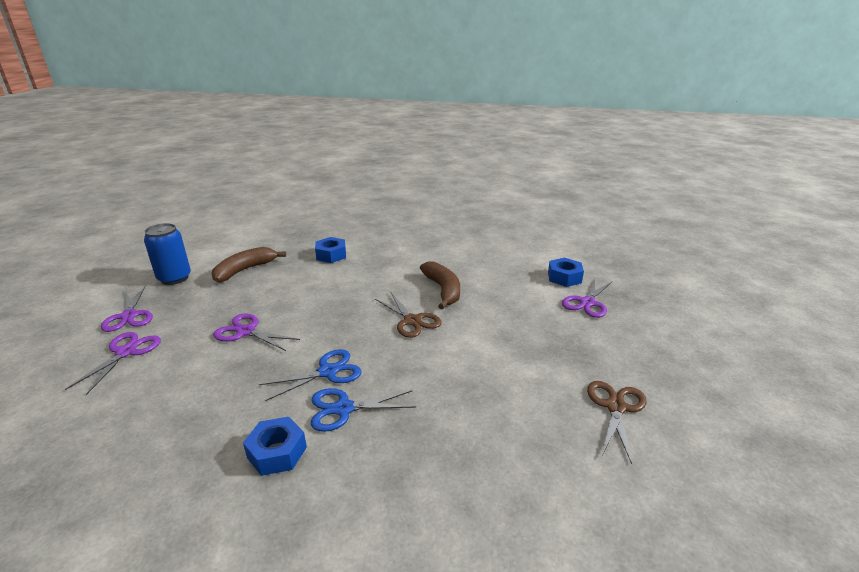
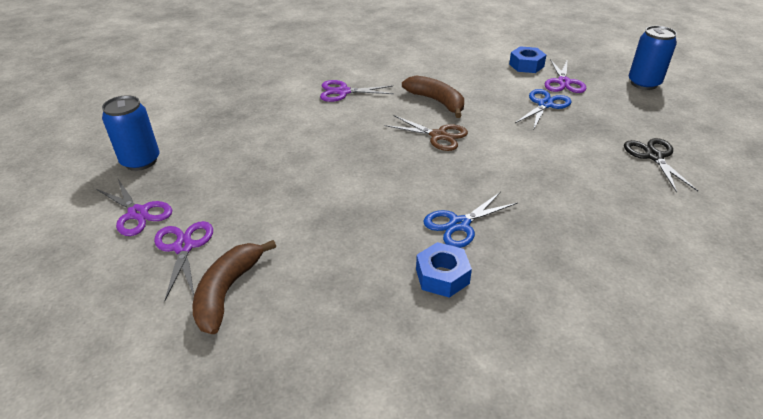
camera: 25 degrees left, 10 degrees up
(245, 270) = (215, 132): brown banana -> brown banana (228, 291)
(246, 331) = (291, 190): purple scissors -> purple scissors (343, 92)
(327, 372) = (412, 200): blue scissors -> blue scissors (545, 105)
(331, 255) = (292, 95): blue nut -> none
(616, 407) = (654, 156): brown scissors -> black scissors
(680, 326) = (644, 83): none -> blue can

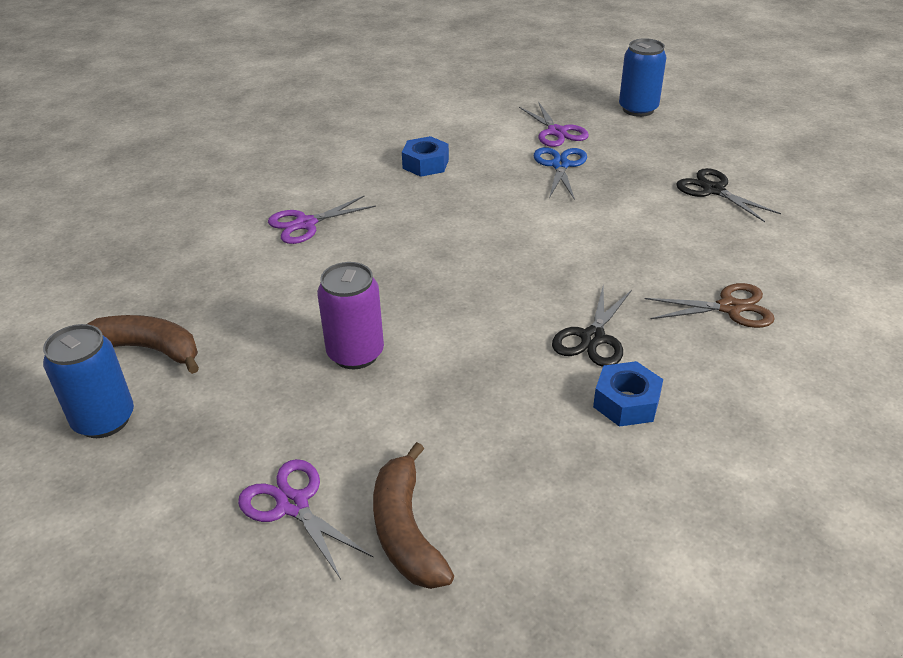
camera: 30 degrees left, 0 degrees up
(138, 213) = (178, 491): purple scissors -> none
(299, 176) = (355, 354): none -> purple can
(437, 101) = (436, 200): brown banana -> brown banana (148, 349)
(438, 136) = (476, 242): brown scissors -> brown scissors (729, 308)
(459, 224) = (592, 338): blue scissors -> black scissors
(526, 65) = (498, 122): blue nut -> blue nut (425, 164)

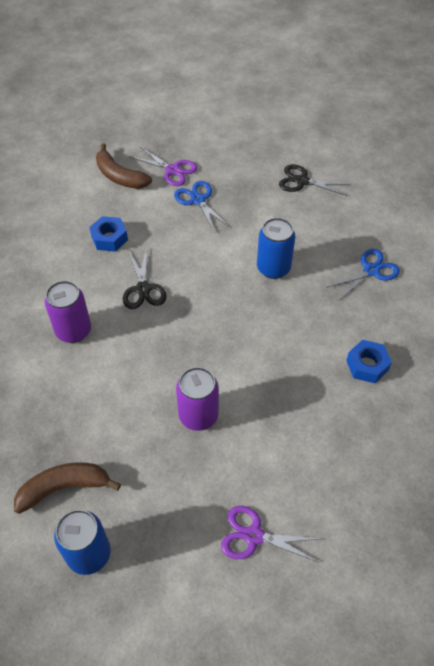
camera: 35 degrees left, 15 degrees up
(305, 224) = (73, 331): purple scissors -> purple can
(406, 530) = (324, 512): brown banana -> brown banana (120, 176)
(592, 338) = (318, 330): black scissors -> black scissors (143, 289)
(638, 109) = (208, 126): blue can -> blue can (273, 268)
(729, 308) = (371, 271): brown scissors -> blue scissors

